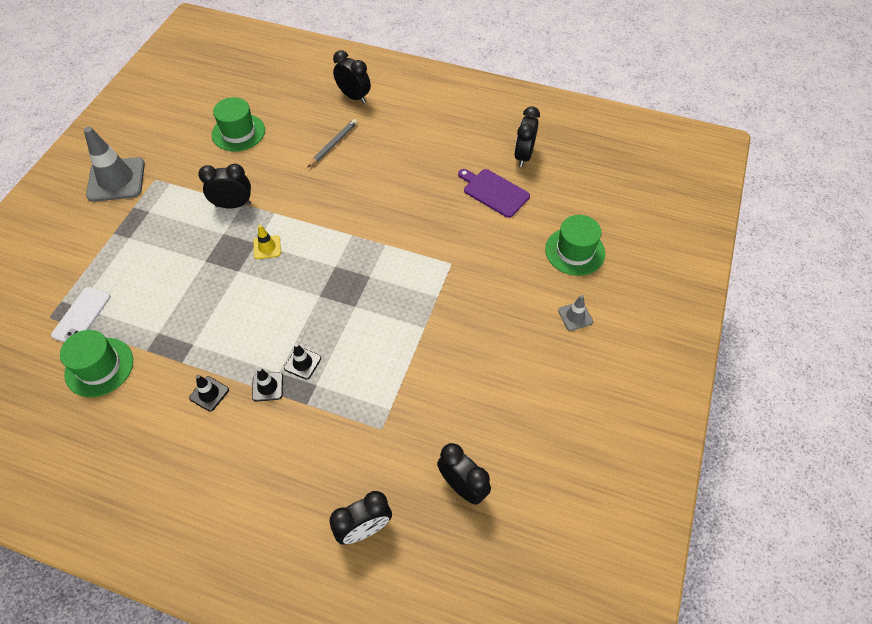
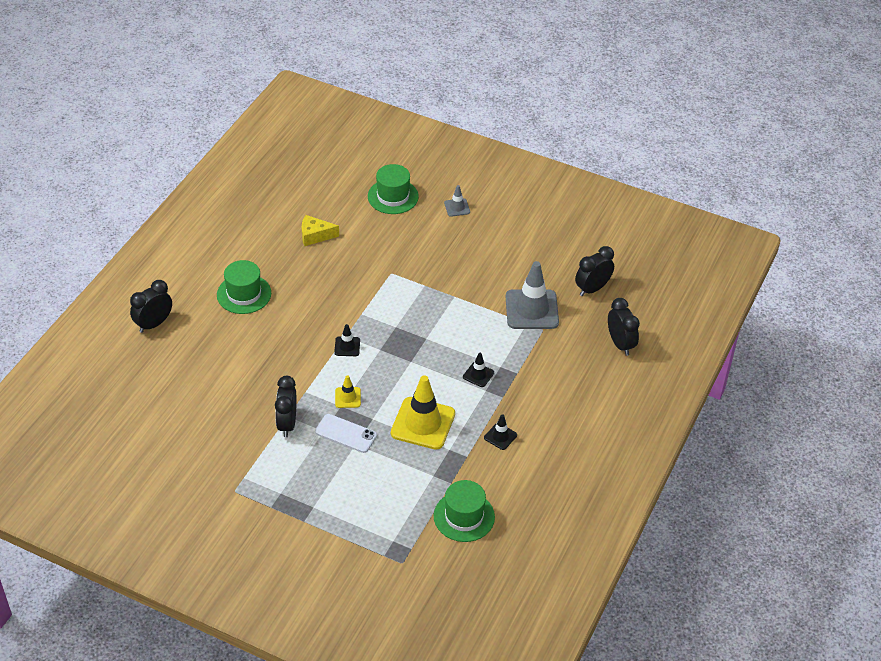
camera: 85 degrees left, 10 degrees down
(82, 316) = (404, 536): white phone -> white phone (346, 433)
(116, 180) = (226, 525): grey traffic cone -> grey traffic cone (531, 310)
(230, 316) = (423, 423): none -> yellow traffic cone
(238, 132) = (181, 421): green hat -> green hat (244, 294)
(267, 387) = (498, 398): black traffic cone -> black traffic cone (347, 346)
(333, 144) = (221, 344): grey pencil -> none
(494, 192) = (315, 236): purple cutting board -> yellow cheese
(523, 156) = (275, 210): black clock -> none

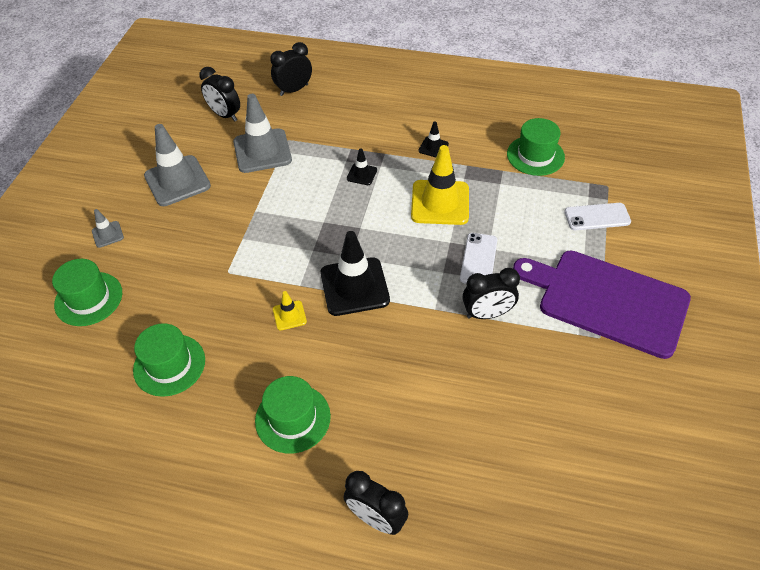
camera: 100 degrees left, 5 degrees up
(267, 509) = (607, 301): none -> purple cutting board
(315, 236) = (169, 365): yellow cheese -> green hat
(347, 346) = (354, 286): black traffic cone -> black traffic cone, size x2.12
(348, 397) = (429, 269): yellow traffic cone -> yellow traffic cone (289, 315)
(364, 538) = (597, 217): none -> white phone
(508, 251) = (177, 181): none -> grey traffic cone

